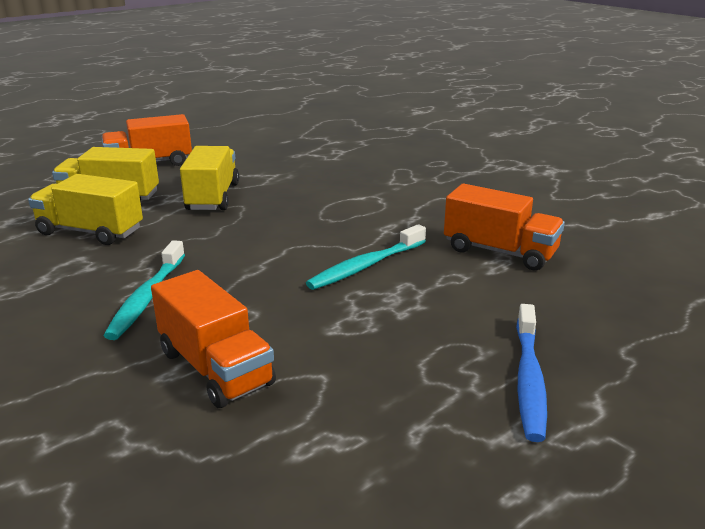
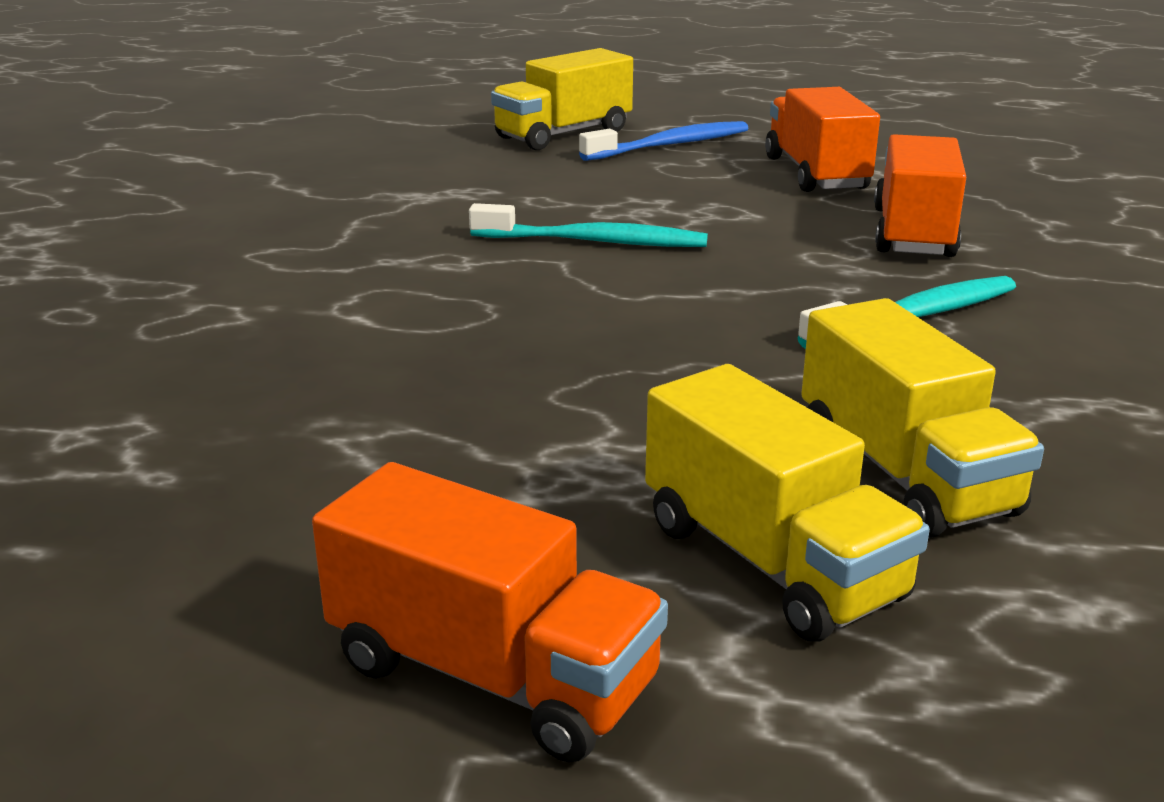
camera: 130 degrees left, 0 degrees up
(213, 197) = (561, 442): yellow truck -> yellow truck (563, 134)
(500, 252) = (431, 197): orange truck -> orange truck (816, 174)

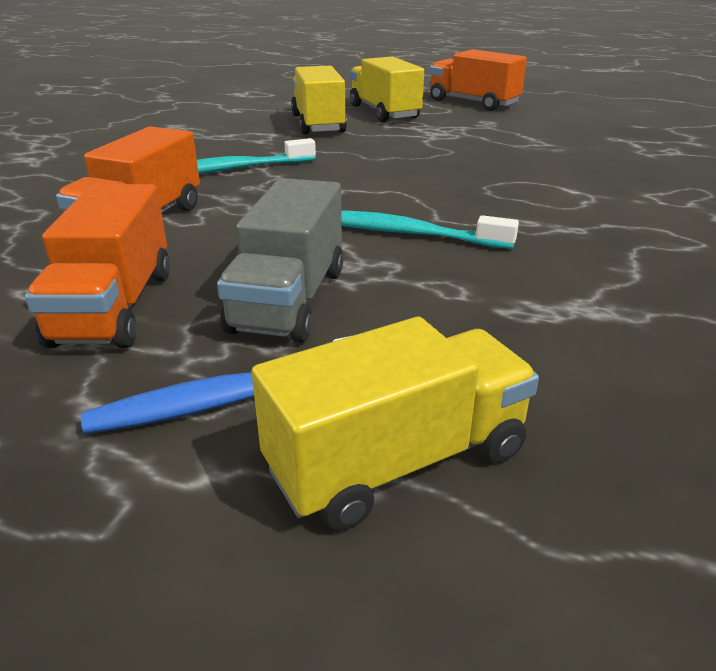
camera: 170 degrees left, 5 degrees up
(678, 185) = (289, 300): none -> grey truck

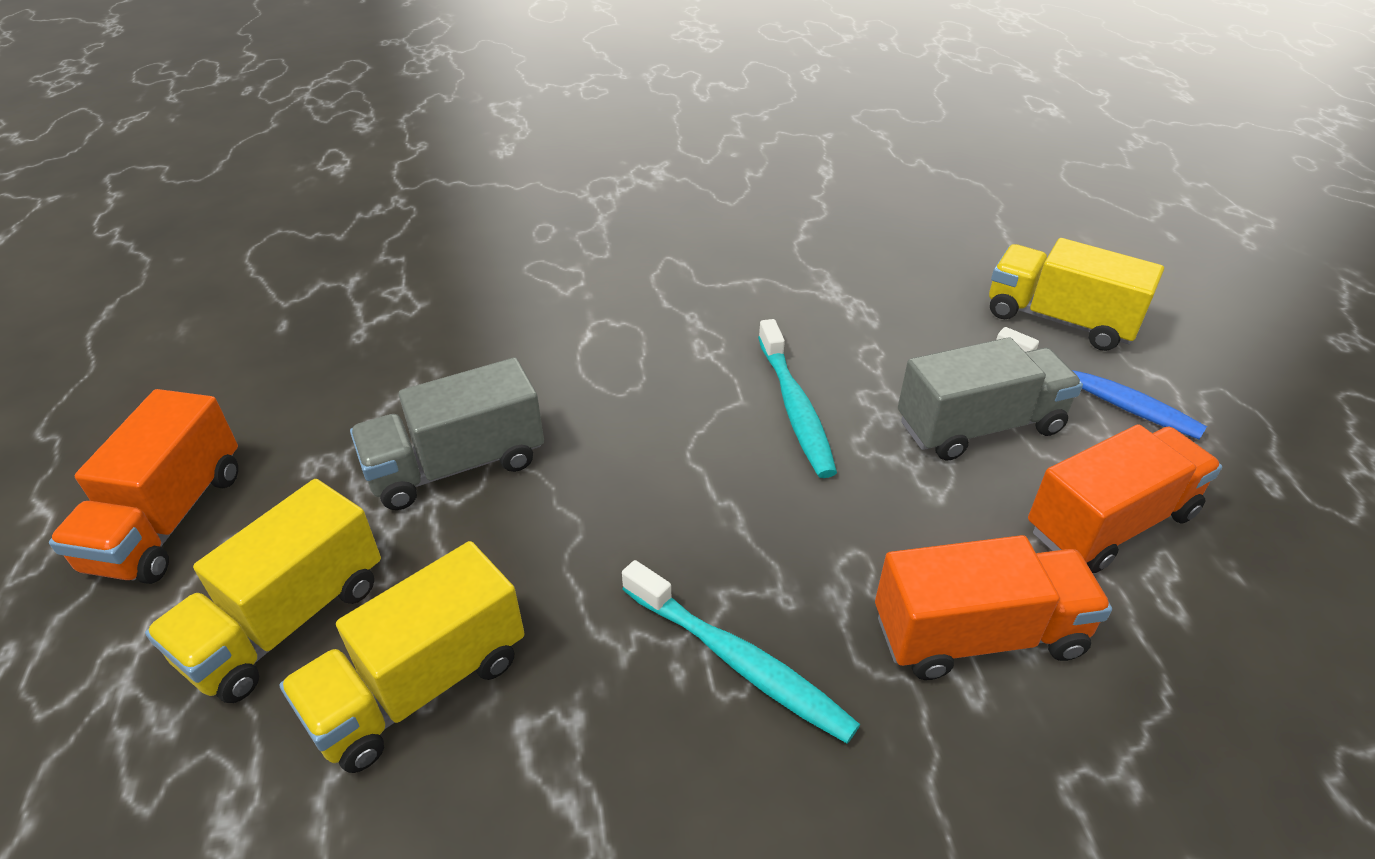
camera: 120 degrees left, 10 degrees up
(455, 143) = (456, 465): none -> grey truck

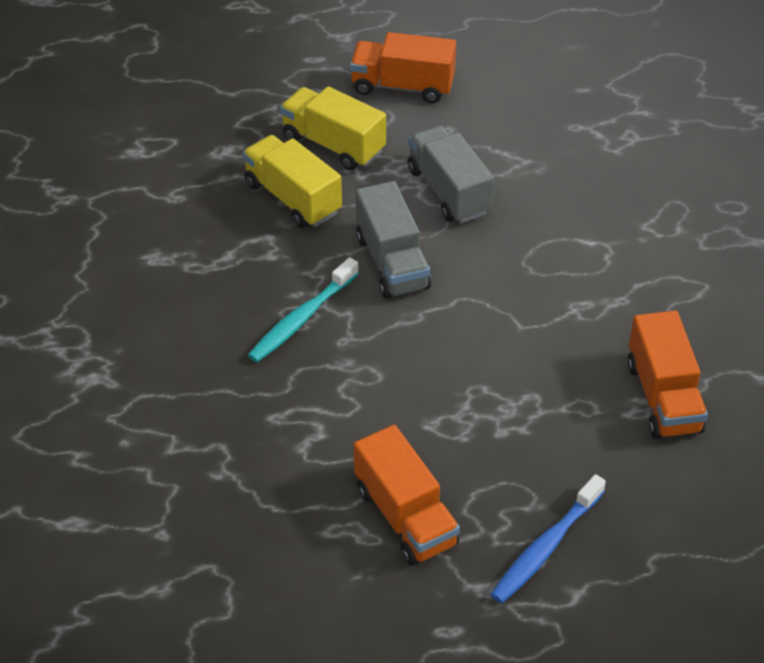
camera: 90 degrees right, 5 degrees up
(795, 407) = (516, 356): turquoise toothbrush -> none
(978, 635) = (315, 426): orange truck -> orange truck (663, 397)
(979, 426) = (501, 461): grey truck -> grey truck (392, 262)
(1059, 320) = (649, 546): yellow truck -> none

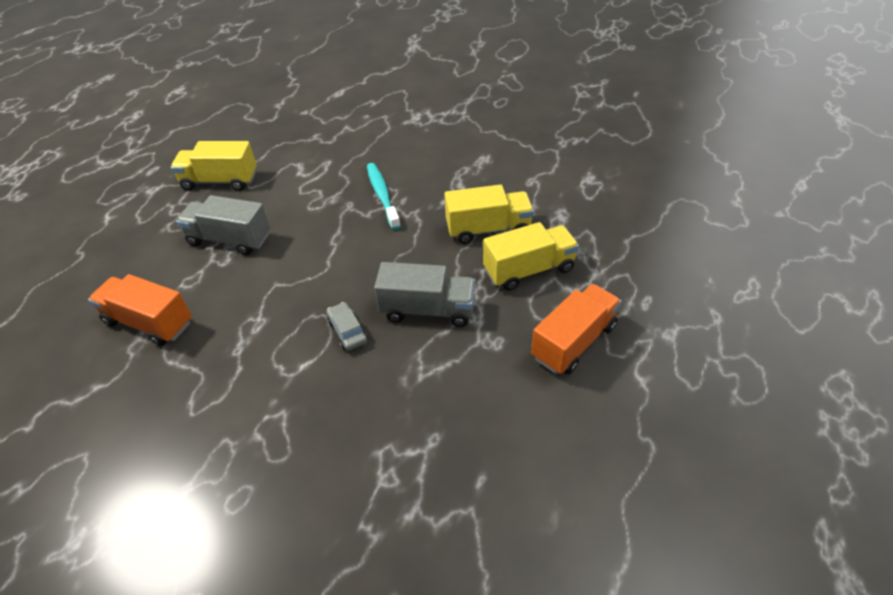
camera: 125 degrees right, 0 degrees up
(392, 262) = (388, 250): grey truck -> grey truck (229, 239)
(405, 516) = (220, 181): orange truck -> yellow truck
(525, 234) = (347, 331): none -> grey car
(546, 547) = (141, 219): blue toothbrush -> none

